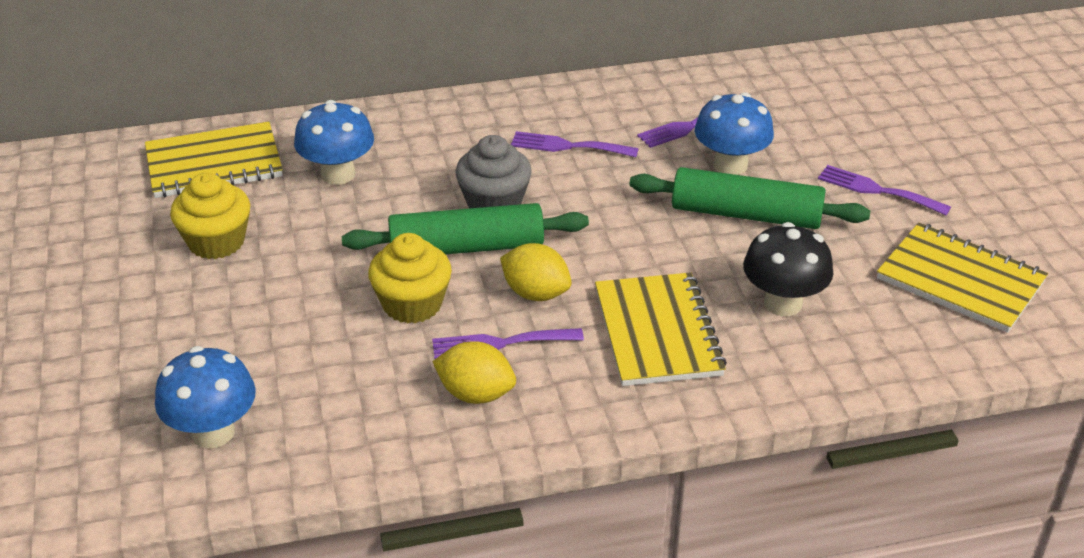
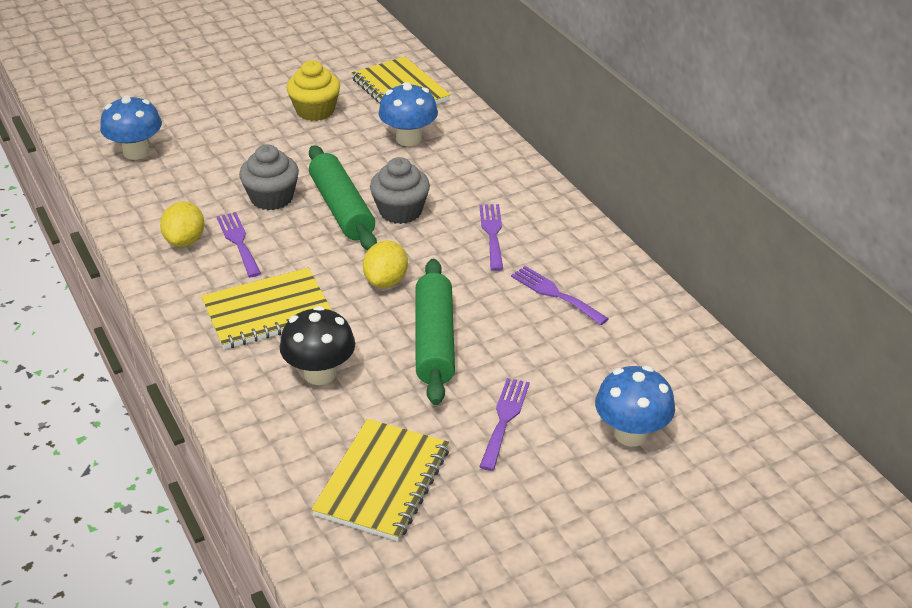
camera: 75 degrees right, 0 degrees up
(412, 304) = (272, 198): yellow cupcake -> grey cupcake
(535, 293) = (298, 248): yellow lemon -> yellow lemon (386, 281)
(730, 165) = (504, 324): blue mushroom -> blue mushroom (631, 434)

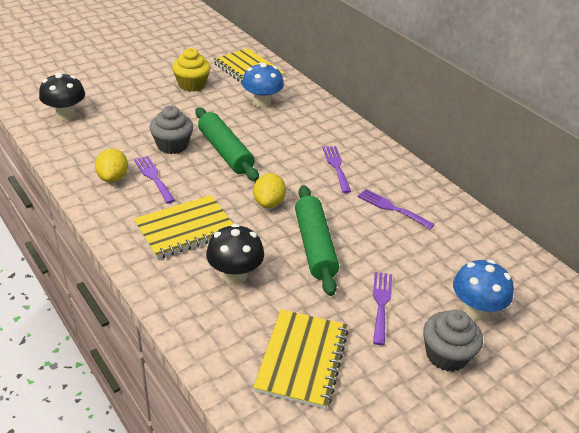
camera: 10 degrees left, 0 degrees up
(136, 152) = (65, 115): blue mushroom -> black mushroom
(400, 211) = (267, 152): grey cupcake -> grey cupcake (446, 355)

